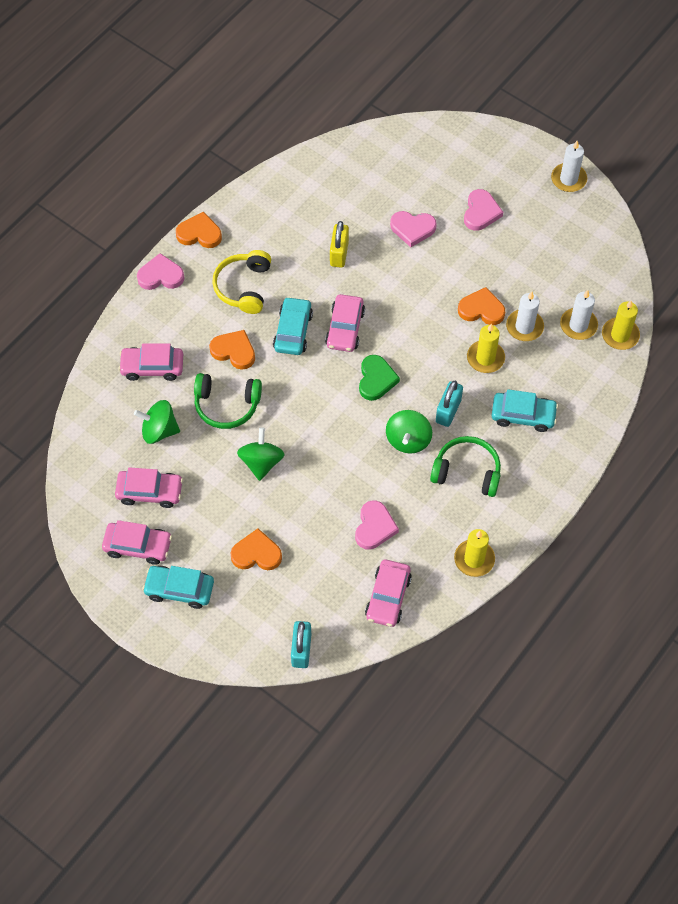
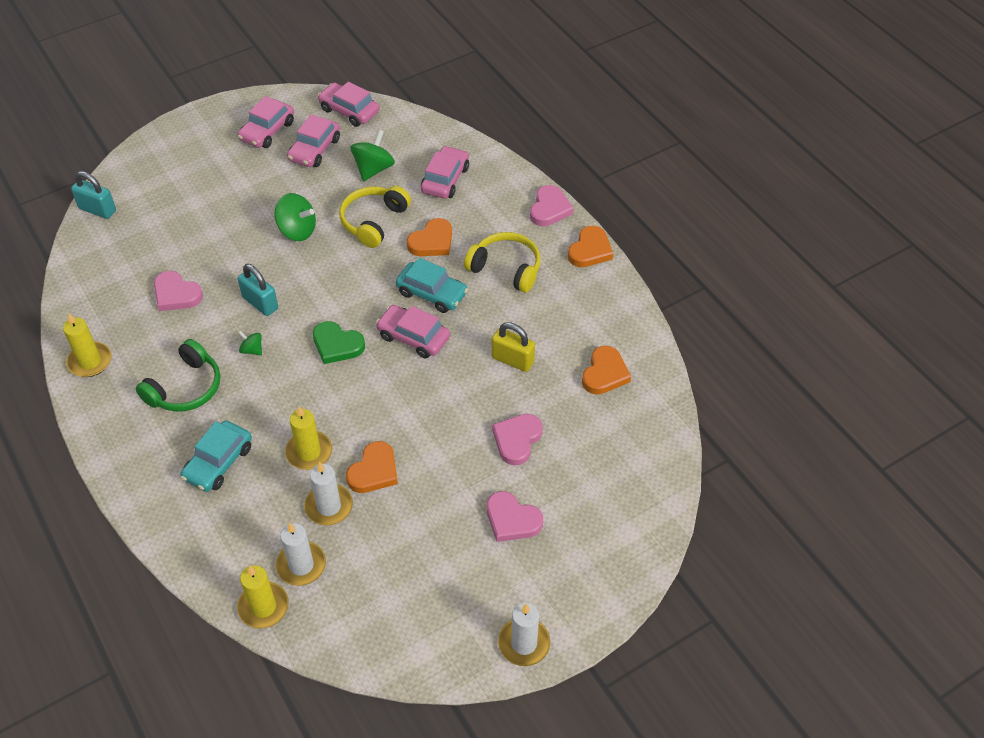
camera: 110 degrees right, 10 degrees down
(179, 589) = (209, 147): turquoise car -> none
(227, 405) = (373, 221): green headphones -> yellow headphones
(256, 553) = (208, 204): orange heart -> orange heart (604, 373)
(388, 597) = (101, 283): pink car -> pink car (349, 111)
(408, 440) = (252, 350): green spinning top -> green spinning top, size x0.54
(448, 411) = (264, 395): turquoise padlock -> turquoise padlock (260, 303)

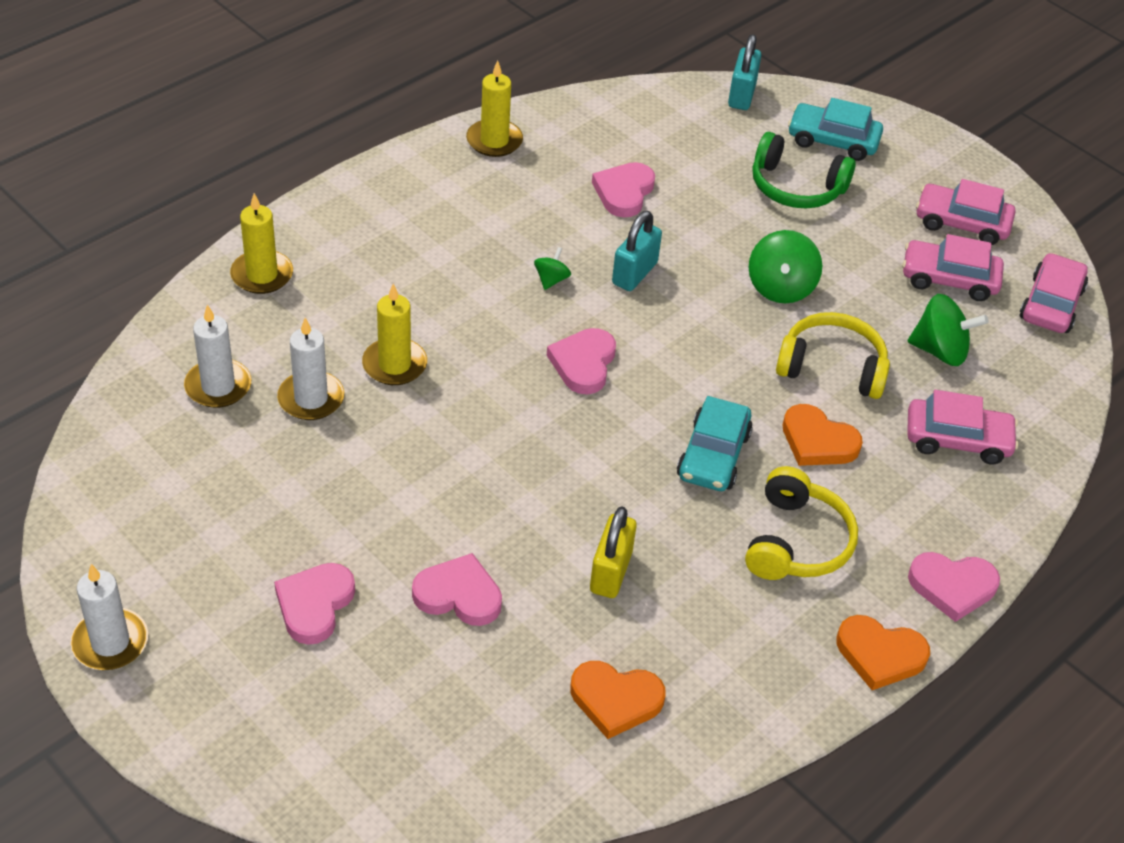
camera: 75 degrees right, 5 degrees down
(185, 388) = (473, 230): green headphones -> green headphones (796, 187)
(218, 462) = (363, 282): turquoise car -> turquoise car (832, 141)
(263, 607) = (155, 361): yellow candle -> yellow candle (262, 275)
(337, 345) = (583, 364): green heart -> pink heart
(374, 471) = (375, 436): orange heart -> none
(413, 337) = (621, 445): pink car -> none

